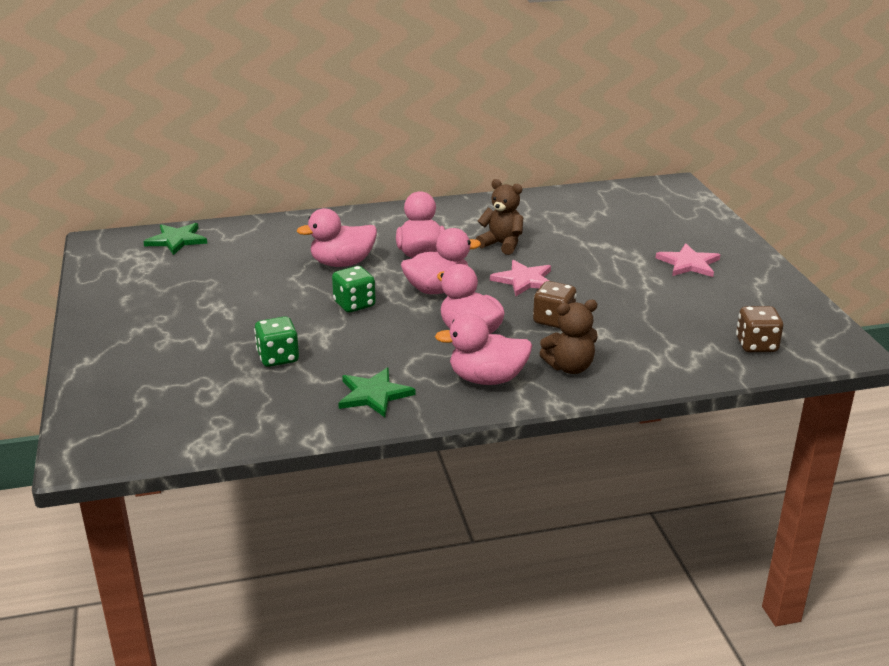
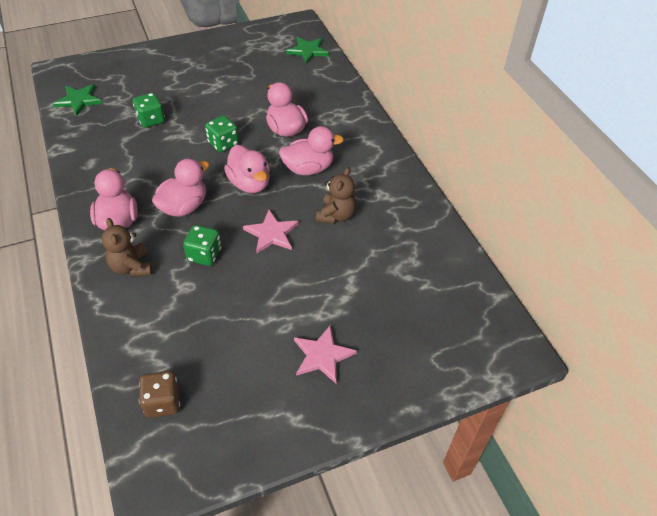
camera: 80 degrees right, 20 degrees up
(374, 394) = (103, 167): green star -> green star (79, 100)
(553, 320) = (204, 255): brown dice -> green dice

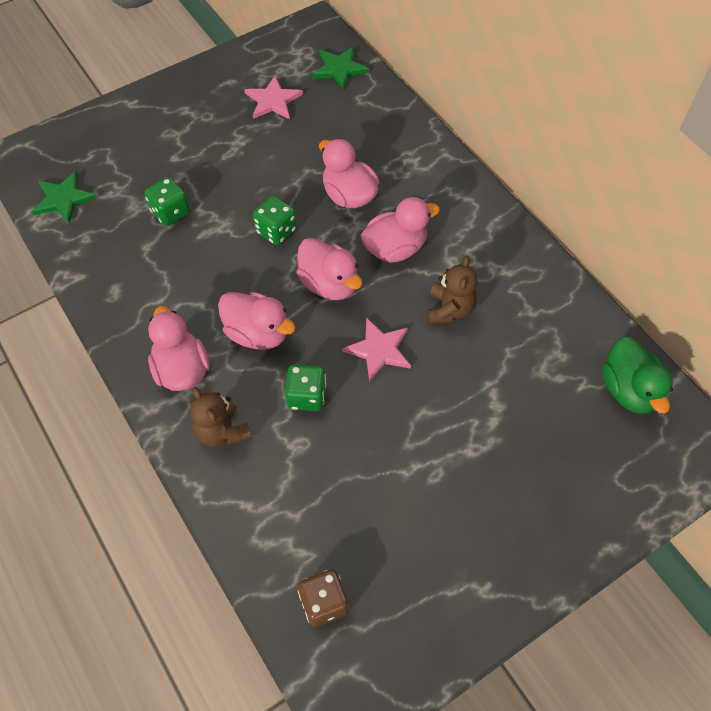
camera: 10 degrees left, 10 degrees up
(184, 207) = (258, 333): pink duck -> pink duck turned 90 degrees clockwise
(322, 355) = (490, 502): pink star -> pink star (273, 100)
(462, 295) = (628, 390): none -> green duck

